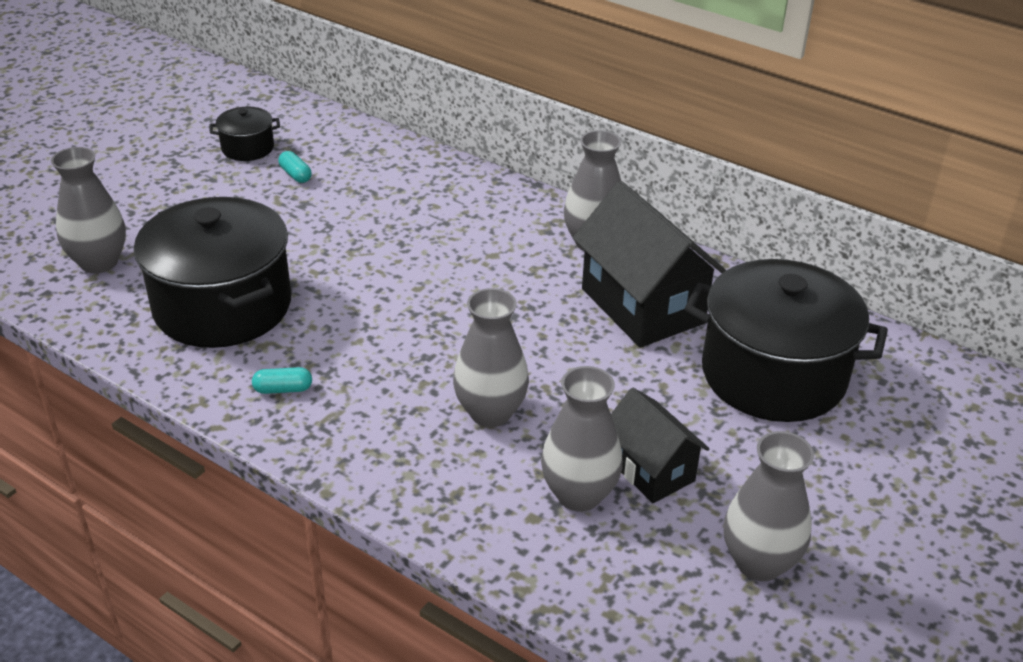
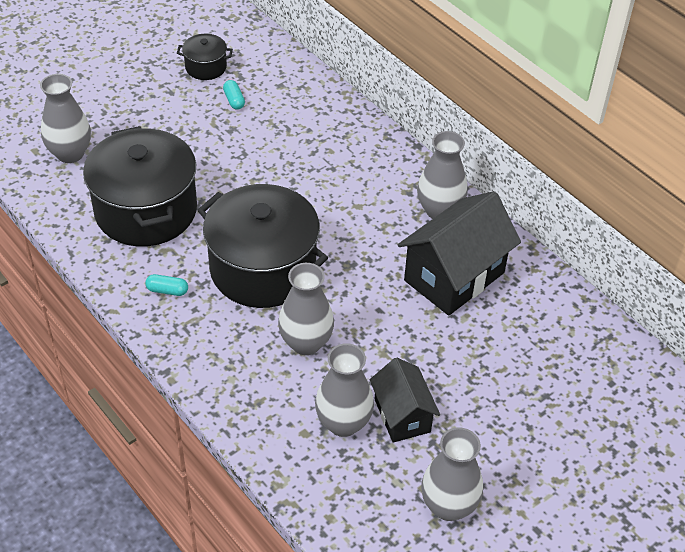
camera: 15 degrees right, 10 degrees up
(642, 306) = (454, 276): black house -> black house turned 60 degrees clockwise
(773, 374) = (528, 358): black pot -> black pot (263, 269)

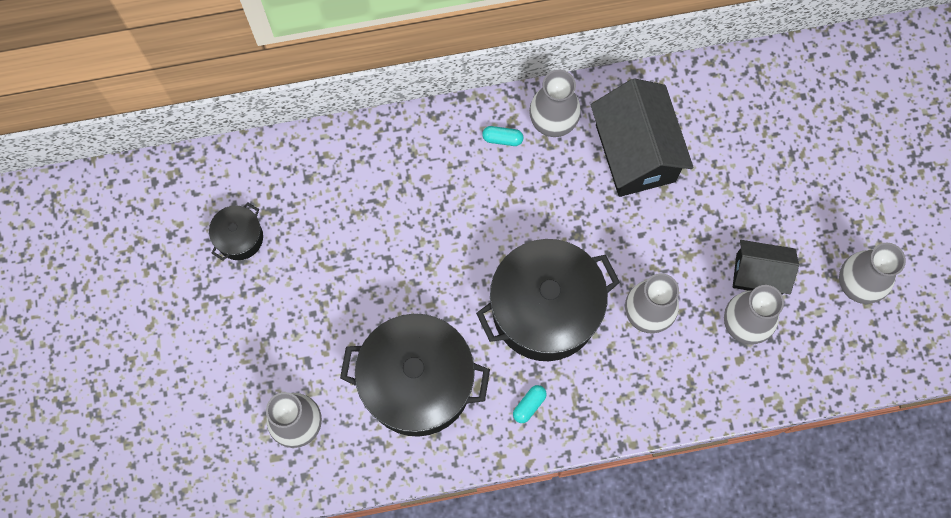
camera: 60 degrees left, 25 degrees up
(234, 100) = (306, 233): turquoise capsule -> turquoise capsule (502, 139)

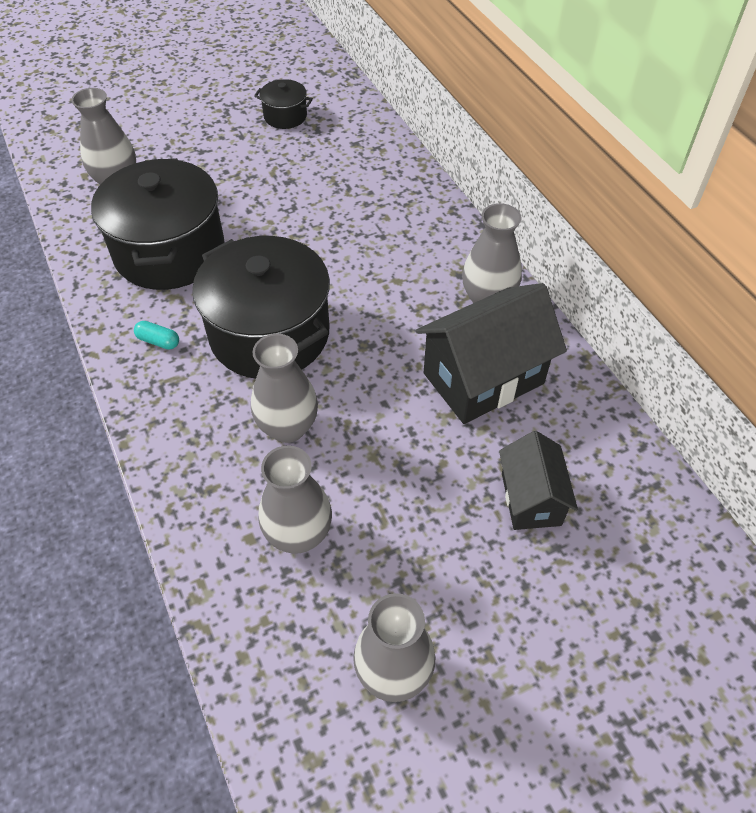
camera: 75 degrees right, 20 degrees down
(502, 139) = (450, 263): turquoise capsule -> none
(758, 274) = (371, 539): black house -> black house (531, 499)

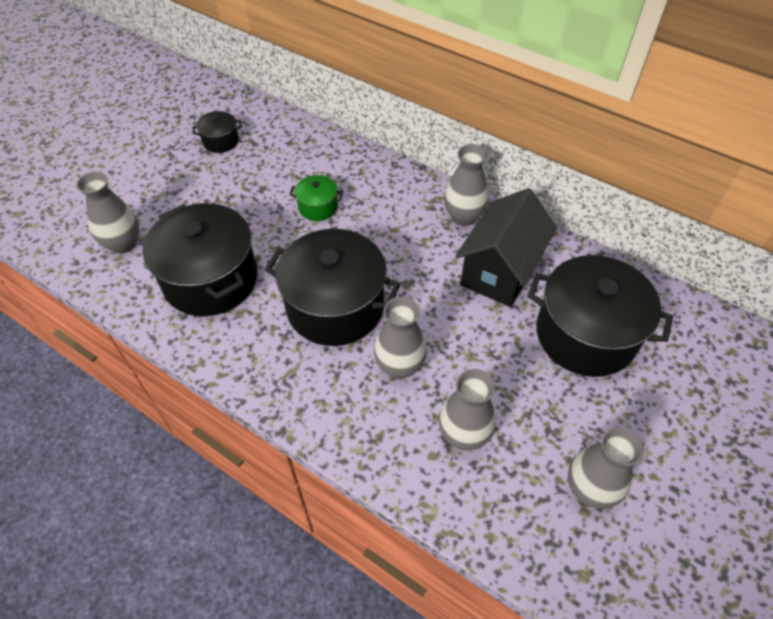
camera: 30 degrees left, 0 degrees up
(158, 341) = (256, 350): turquoise capsule -> none
(332, 223) = (318, 207): none -> green pot
(531, 499) = (585, 335): black house -> black pot

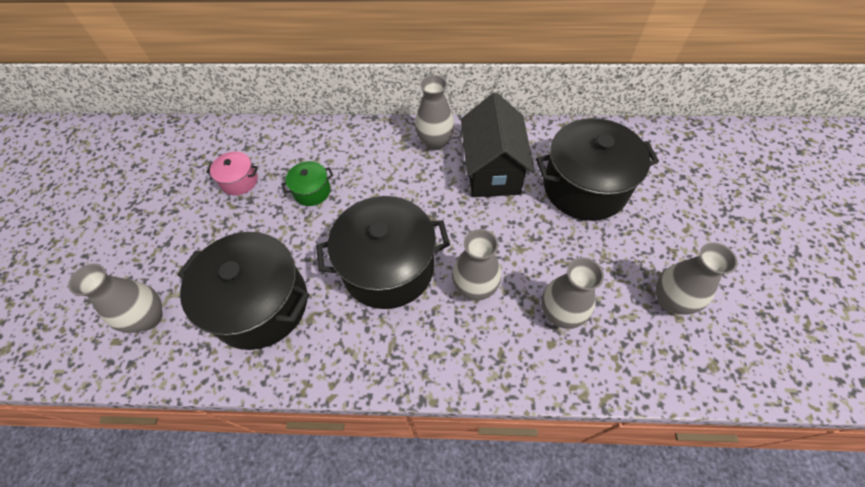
camera: 30 degrees left, 5 degrees up
(221, 141) = (179, 175): black pot -> none
(264, 169) = (239, 181): none -> pink pot

